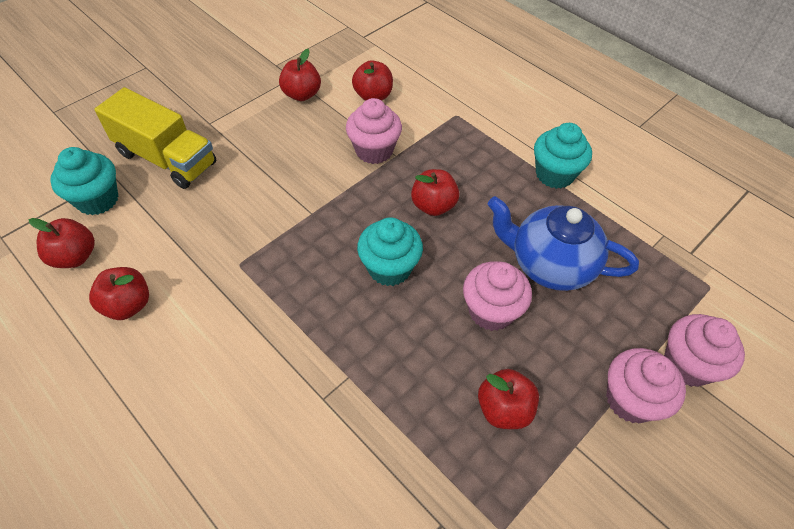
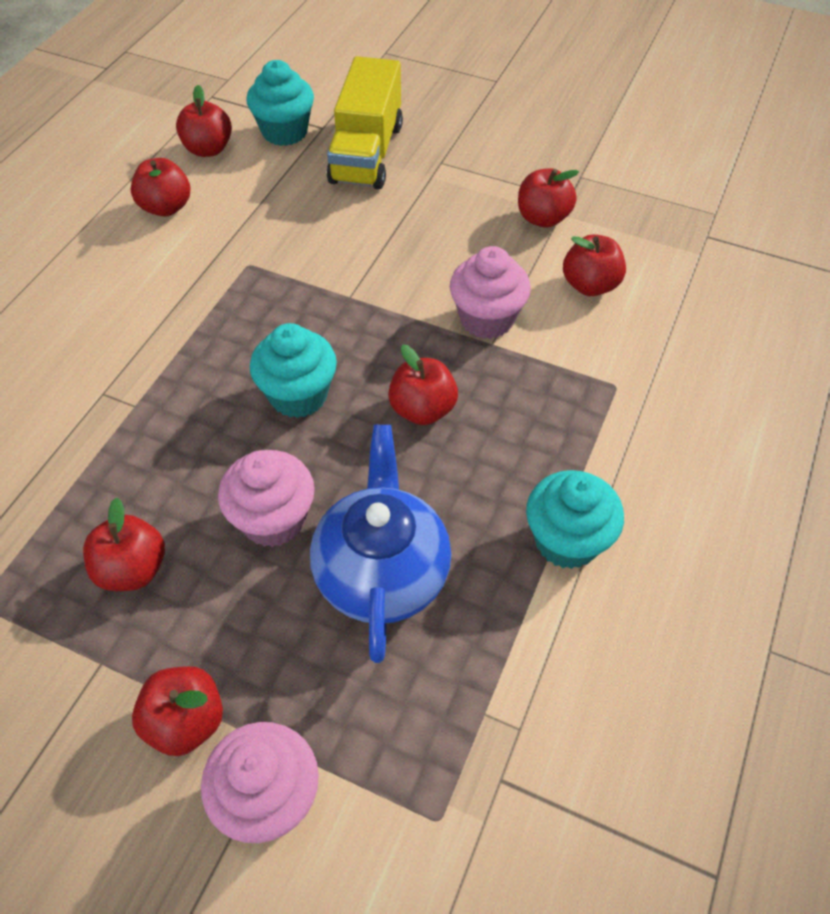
camera: 70 degrees right, 0 degrees up
(630, 399) = (186, 721): pink cupcake -> red apple

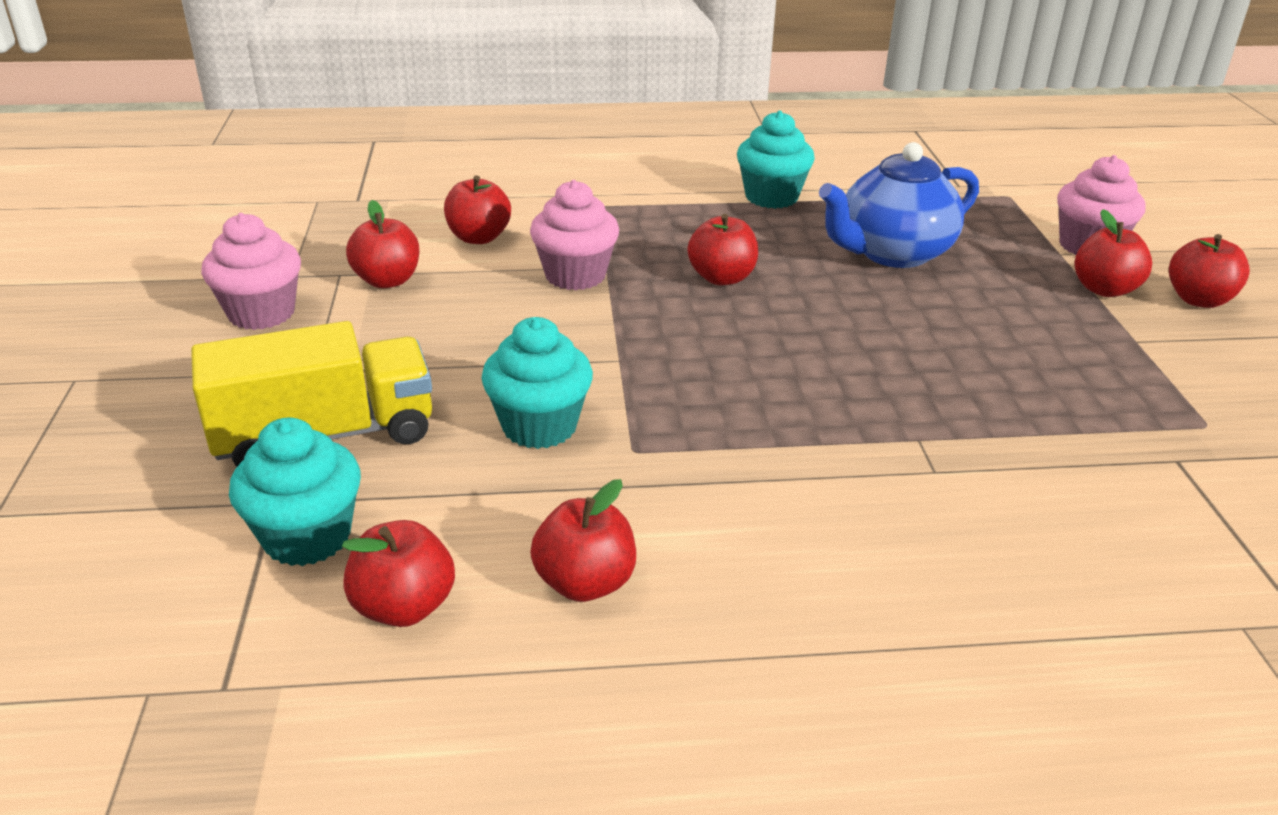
camera: 120 degrees left, 20 degrees down
(133, 569) = (1056, 359): red apple -> red apple (1198, 300)
(273, 520) = (918, 310): pink cupcake -> pink cupcake (261, 313)
(298, 395) = (782, 344): turquoise cupcake -> turquoise cupcake (539, 426)

